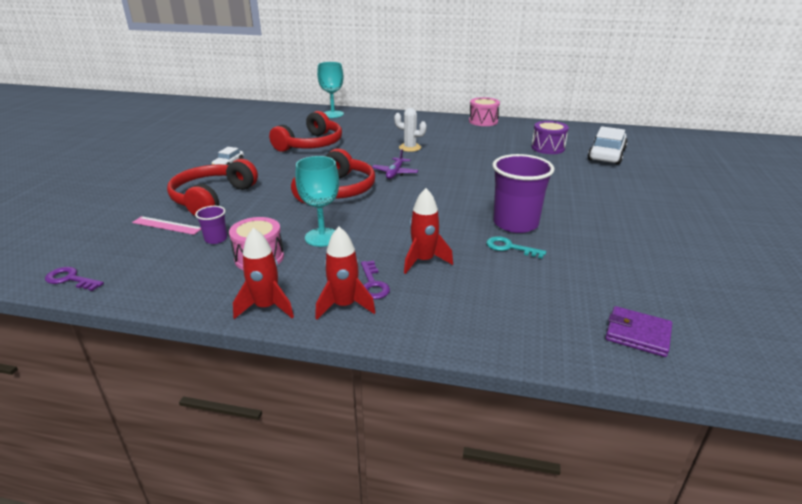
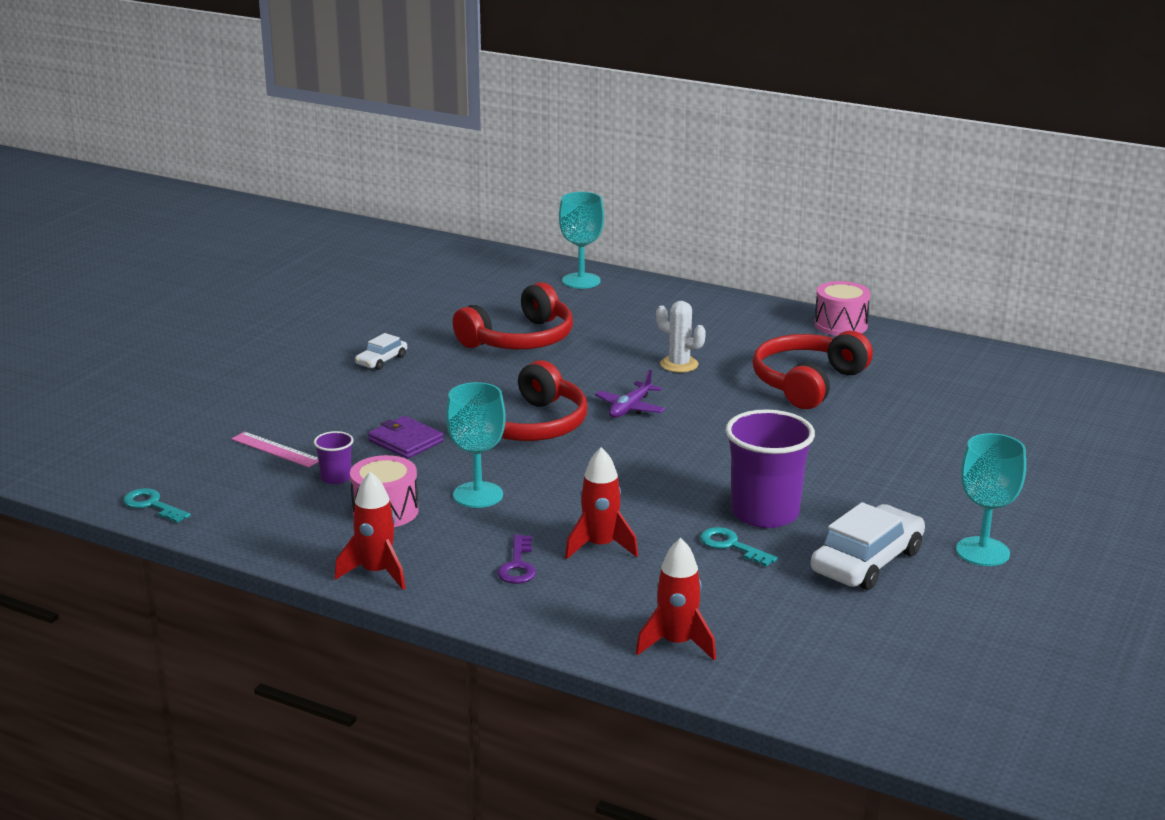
camera: 15 degrees right, 5 degrees down
(70, 279) = (152, 505): purple key -> turquoise key
(212, 198) = (344, 416): red headphones -> red headphones (807, 383)
(344, 306) = (471, 585): red rocket -> red rocket (676, 644)
(548, 148) = (917, 393): purple drum -> none
(606, 155) = (1011, 418): white car -> white car (867, 561)
(637, 334) = (819, 673): purple wallet -> purple wallet (406, 441)
(661, 229) = (982, 552): none -> turquoise goblet

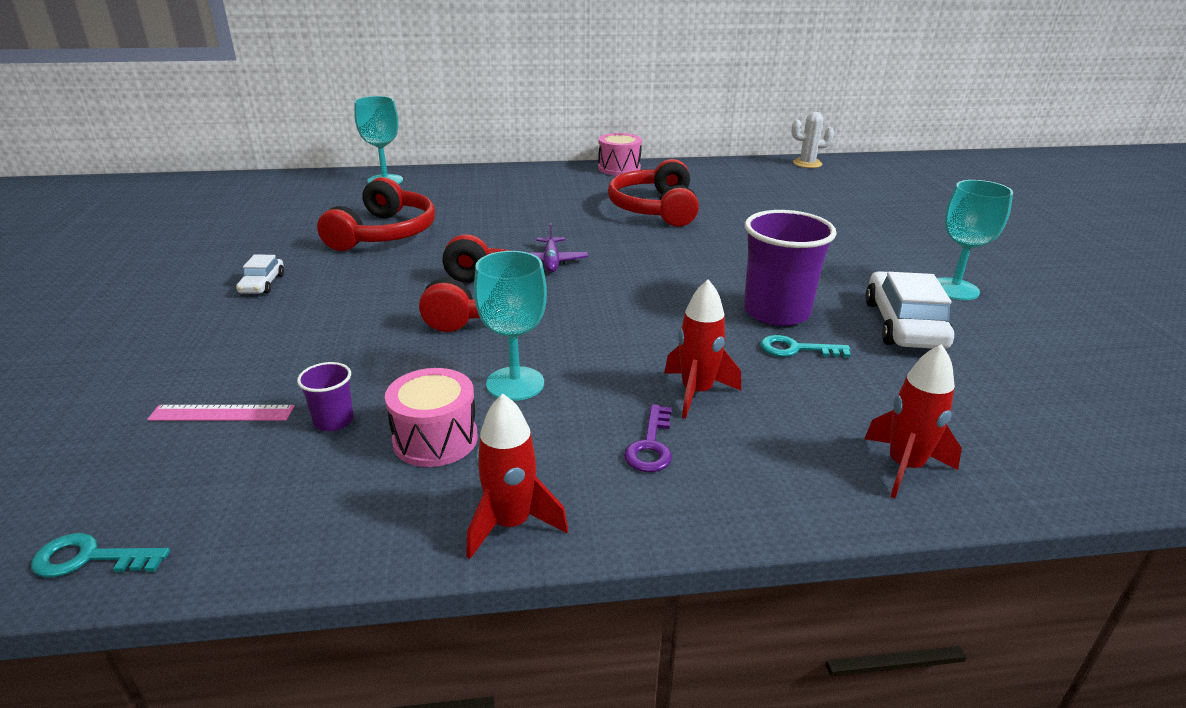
camera: 35 degrees left, 5 degrees up
(406, 441) = (374, 353): purple wallet -> none
(518, 565) = (651, 446): purple key -> purple key turned 45 degrees clockwise
(679, 364) = (544, 219): white cactus -> white cactus (807, 164)

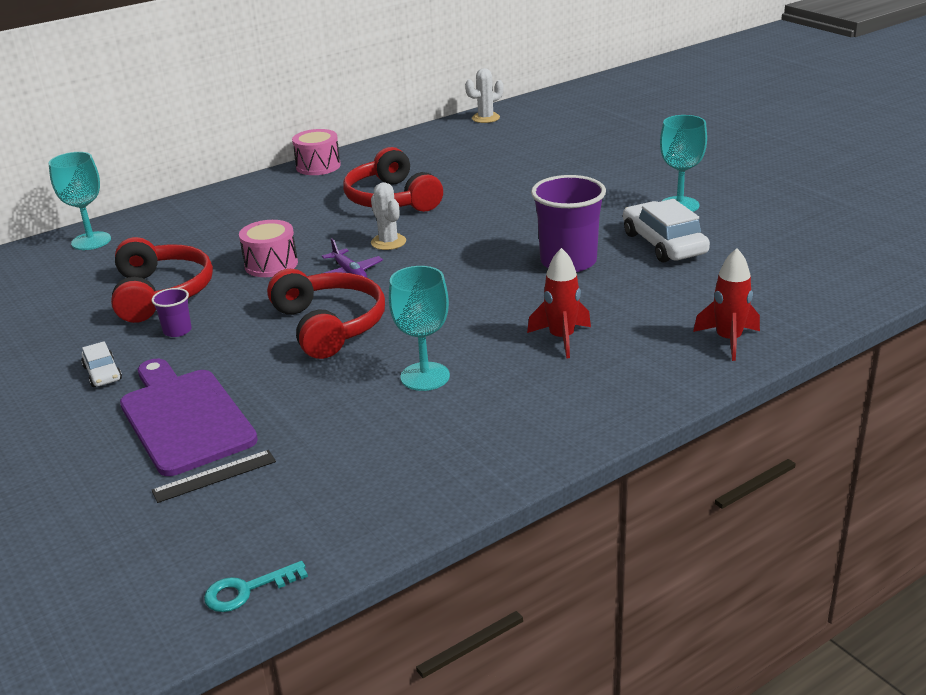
camera: 25 degrees left, 0 degrees up
(222, 413) = (214, 476): pink ruler -> black ruler
(270, 345) = (184, 417): none -> purple cutting board
(333, 421) = (314, 449): purple cup -> purple cup (177, 331)
(435, 439) = (408, 432): pink drum -> pink drum (271, 264)
(511, 524) = (517, 461): red rocket -> none
(614, 244) = (388, 242): none -> white cactus
(651, 446) = (562, 383): purple key -> none
(796, 349) = (604, 285): turquoise key -> none

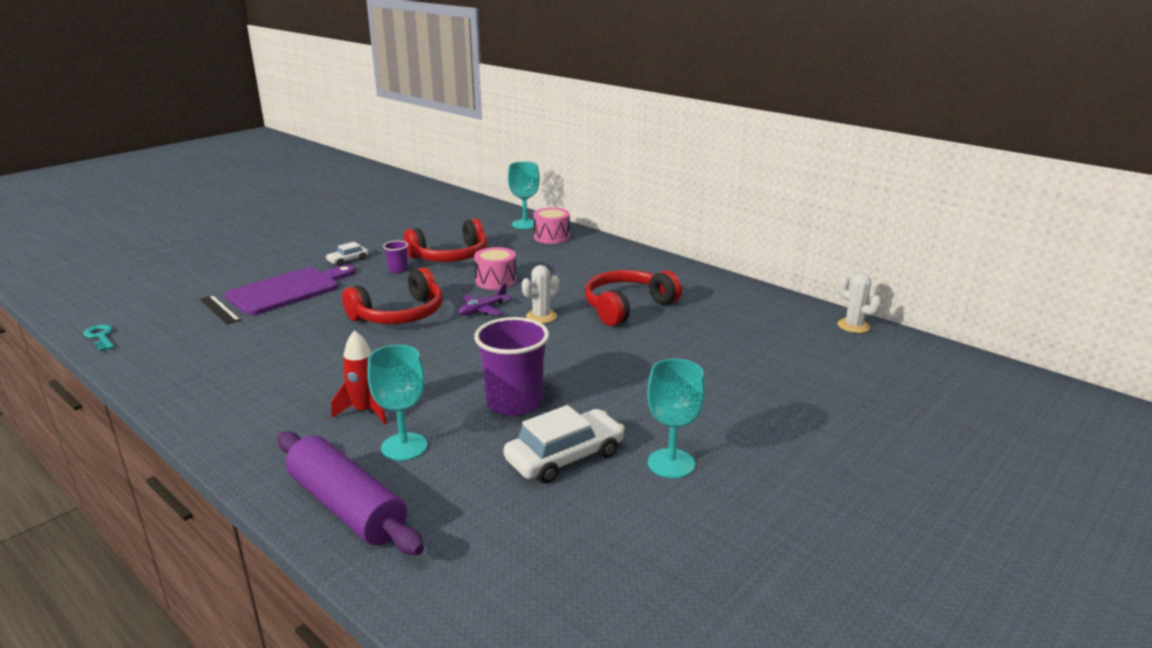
camera: 75 degrees right, 5 degrees down
(318, 166) = (683, 269): pink drum -> pink drum (551, 237)
(425, 376) = (317, 359): turquoise goblet -> turquoise goblet (404, 447)
(728, 340) = (347, 507): red rocket -> purple rolling pin

